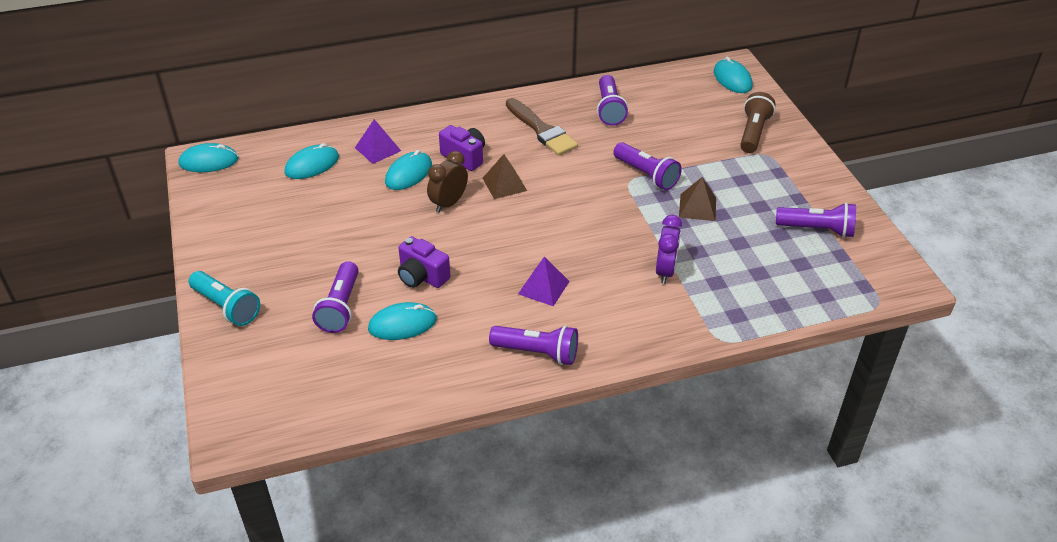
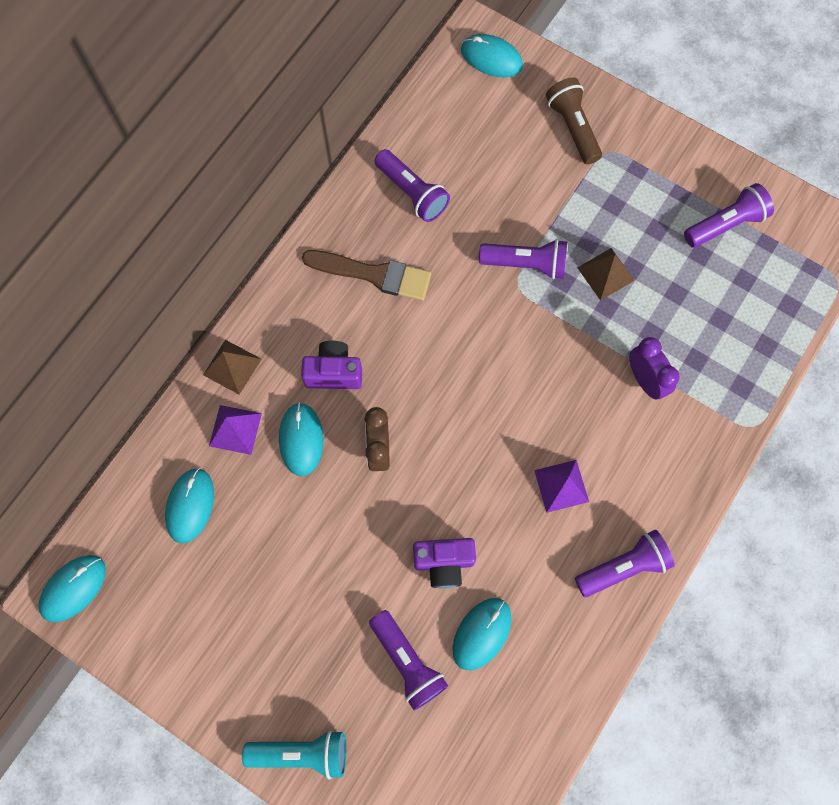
camera: 40 degrees left, 30 degrees up
(504, 184) = (407, 380): brown pyramid -> brown pyramid (232, 366)

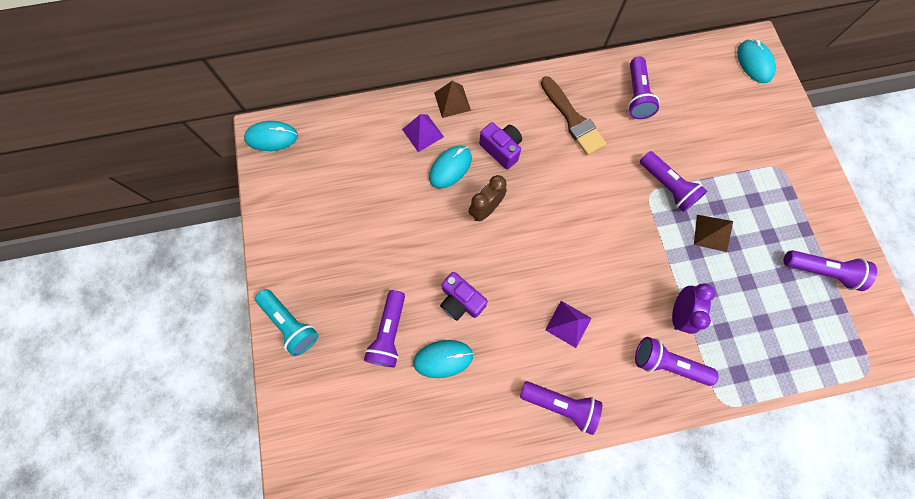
camera: 45 degrees right, 0 degrees up
(190, 505) = (363, 149): turquoise mouse -> none
(573, 128) = (769, 138): brown flashlight -> none
(677, 437) = (667, 363): none -> purple flashlight

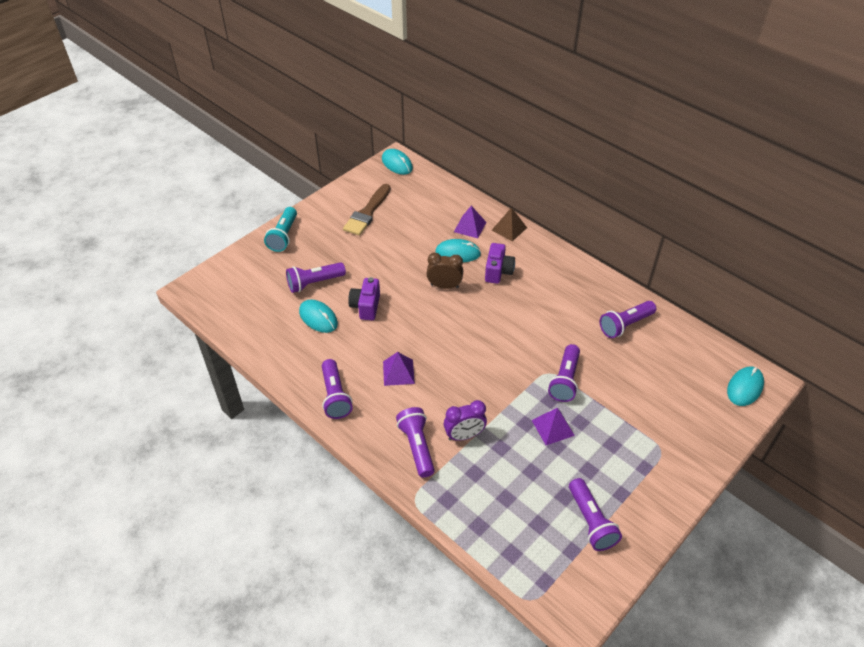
camera: 55 degrees right, 25 degrees down
(573, 119) = (564, 298): brown brush -> brown brush (367, 213)
(711, 233) = (553, 427): brown pyramid -> purple pyramid

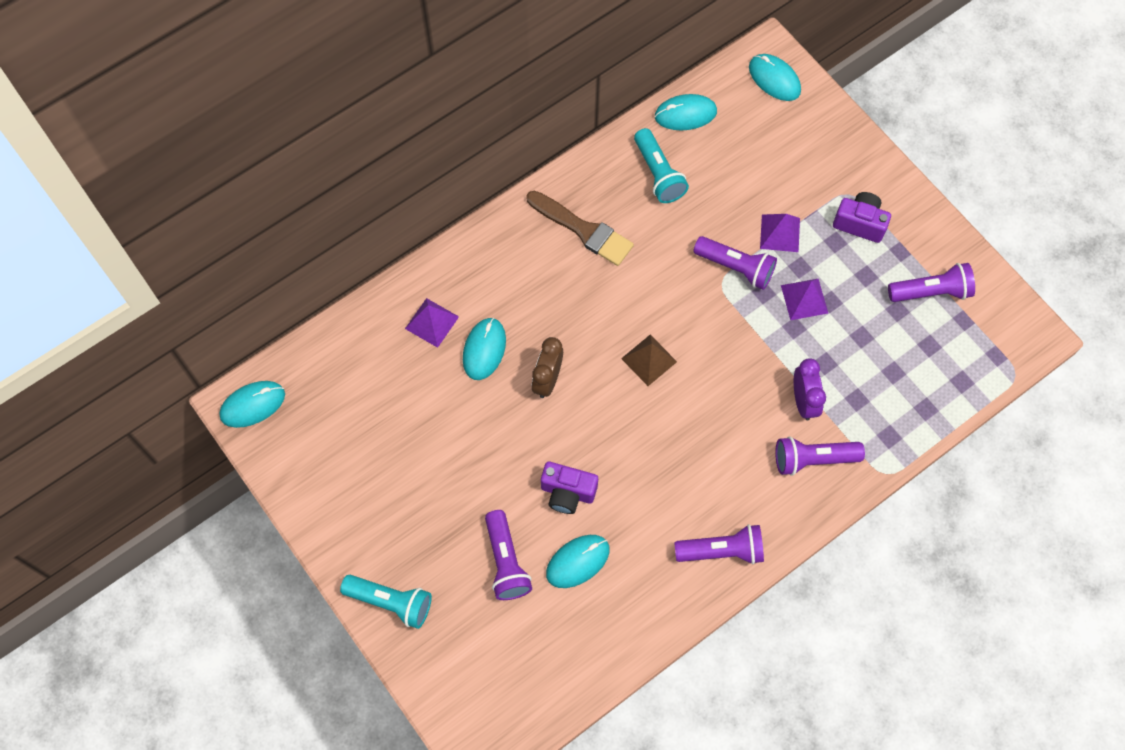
camera: 80 degrees left, 20 degrees up
(367, 213) = (365, 467): brown brush -> brown brush (583, 230)
(398, 372) = (694, 464): purple pyramid -> purple pyramid (780, 233)
(498, 271) = (533, 303): purple camera -> purple camera (859, 223)
(509, 229) = (448, 269): brown pyramid -> brown pyramid (649, 360)
(625, 325) = (658, 174): purple flashlight -> turquoise flashlight
(683, 335) = (685, 114): none -> turquoise mouse

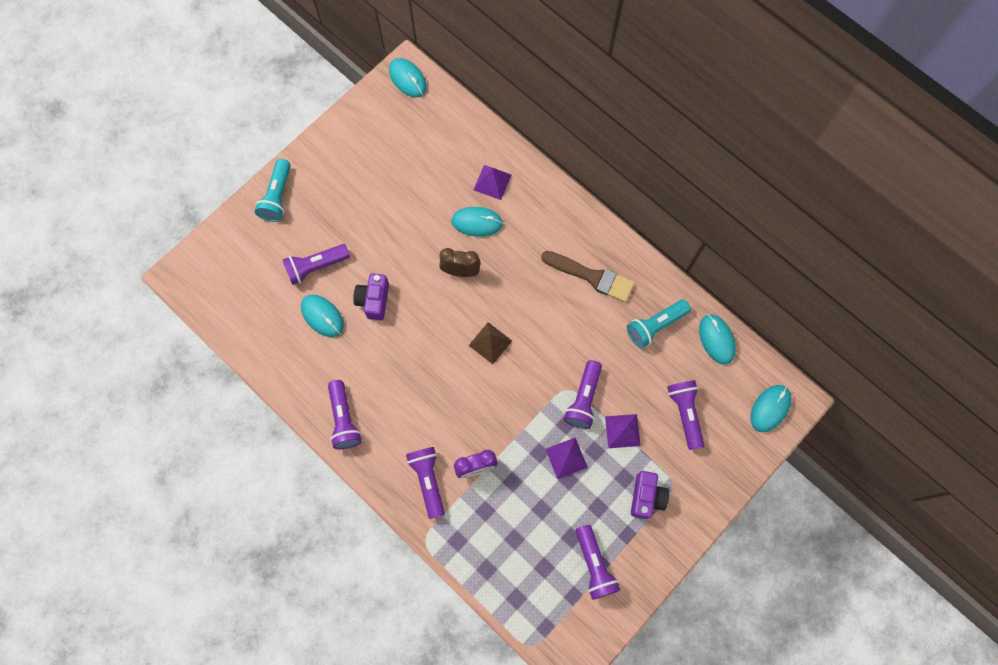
camera: 80 degrees right, 5 degrees up
(583, 230) = (592, 276): brown brush -> brown brush turned 90 degrees counterclockwise
(768, 164) = (685, 414): none -> purple flashlight

